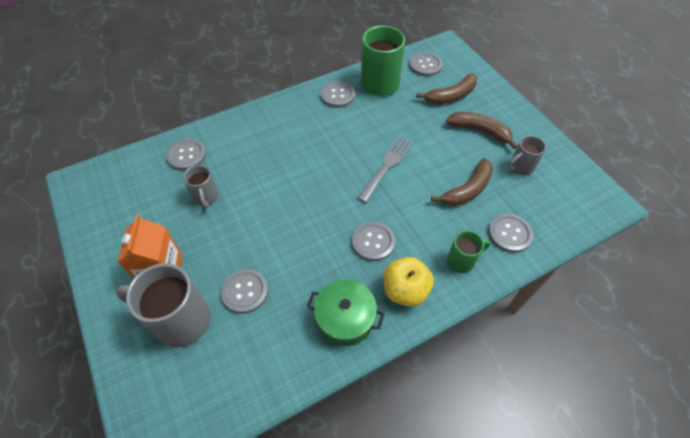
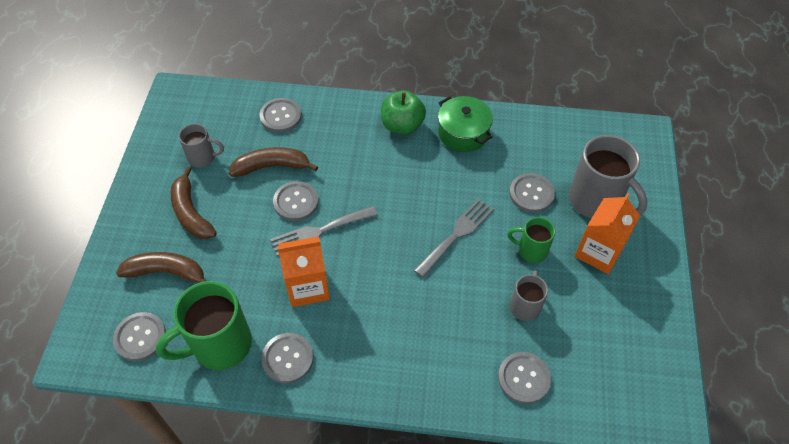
camera: 145 degrees left, 0 degrees up
(287, 219) = (457, 234): none -> grey fork
(361, 132) = (308, 286): none -> orange carton
(373, 242) = (395, 172): grey button -> grey button (296, 202)
(405, 290) = (402, 126): yellow apple -> green apple
(462, 261) = (339, 120): green mug -> green mug (531, 250)

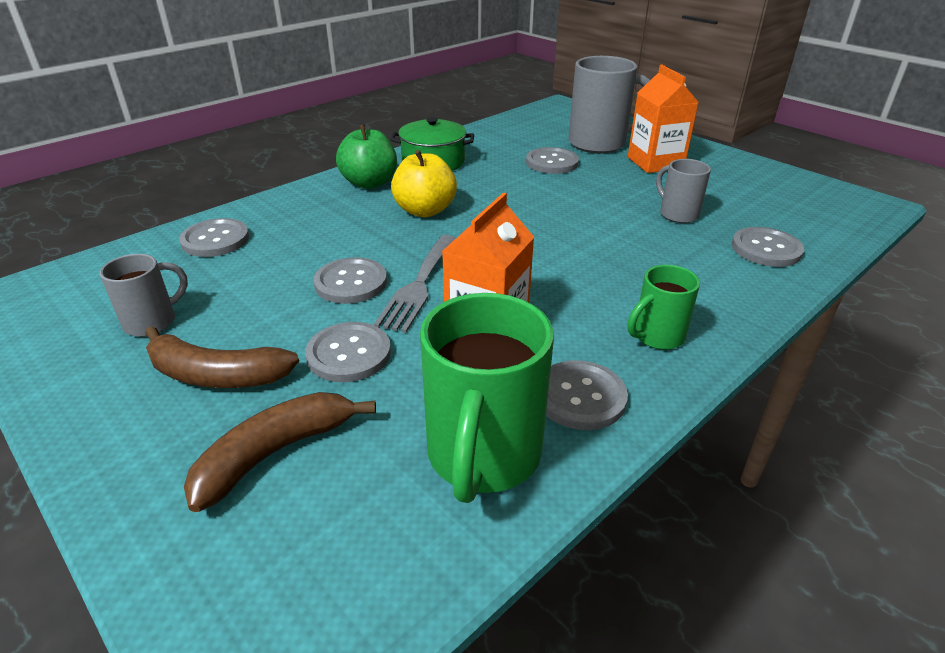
camera: 50 degrees left, 20 degrees down
(140, 337) = (351, 555): grey button -> grey button (349, 354)
(272, 166) = (271, 276): brown banana -> none
(397, 176) = (425, 210): none -> yellow apple
(457, 234) = (546, 211): grey fork -> none
(531, 250) = (615, 187): green mug -> green mug (656, 336)

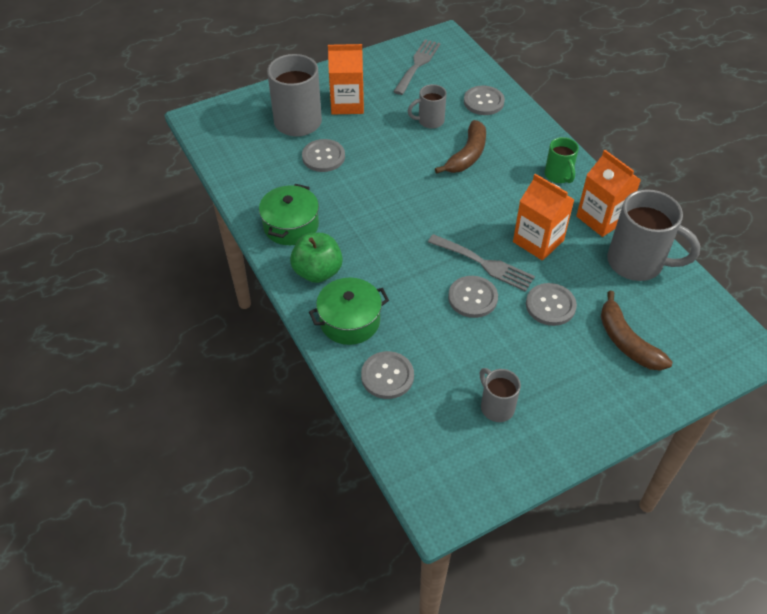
camera: 75 degrees left, 15 degrees up
(216, 375) = (559, 368): brown banana -> brown banana (467, 155)
(299, 208) = (350, 321): none -> green pot
(425, 210) = (380, 245): yellow apple -> none
(483, 456) = (637, 263): green mug -> grey mug
(580, 397) = (601, 218): grey button -> orange carton
(784, 193) = (417, 64): none -> grey fork

